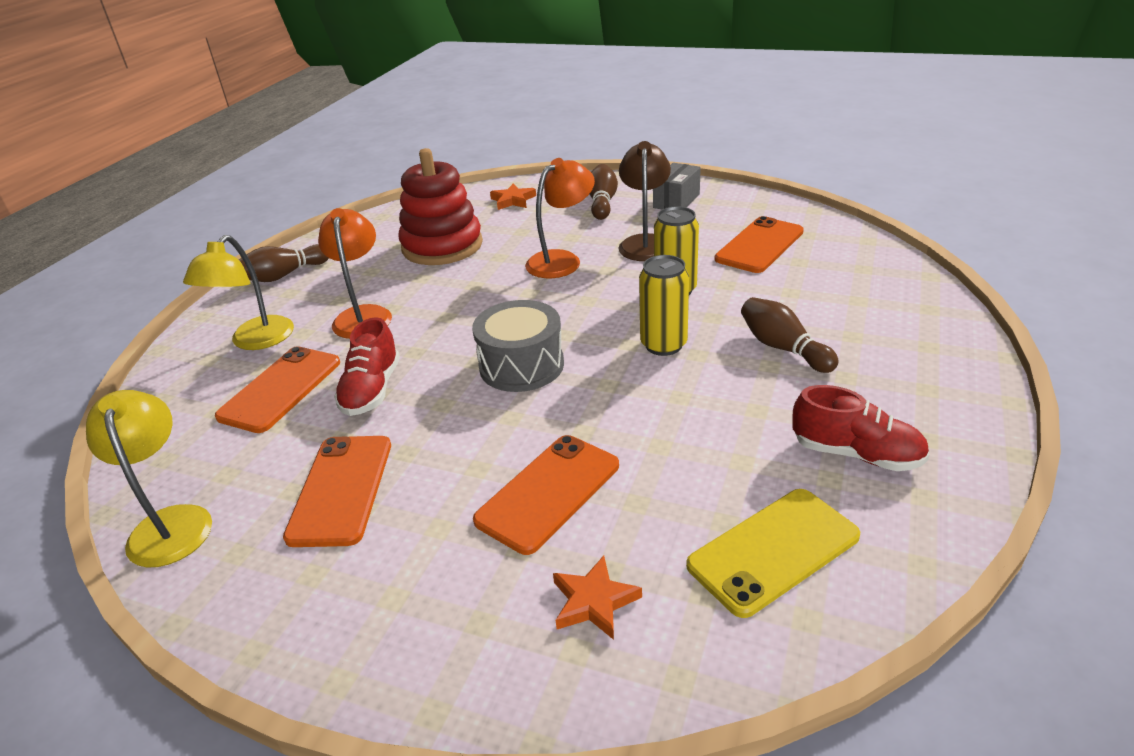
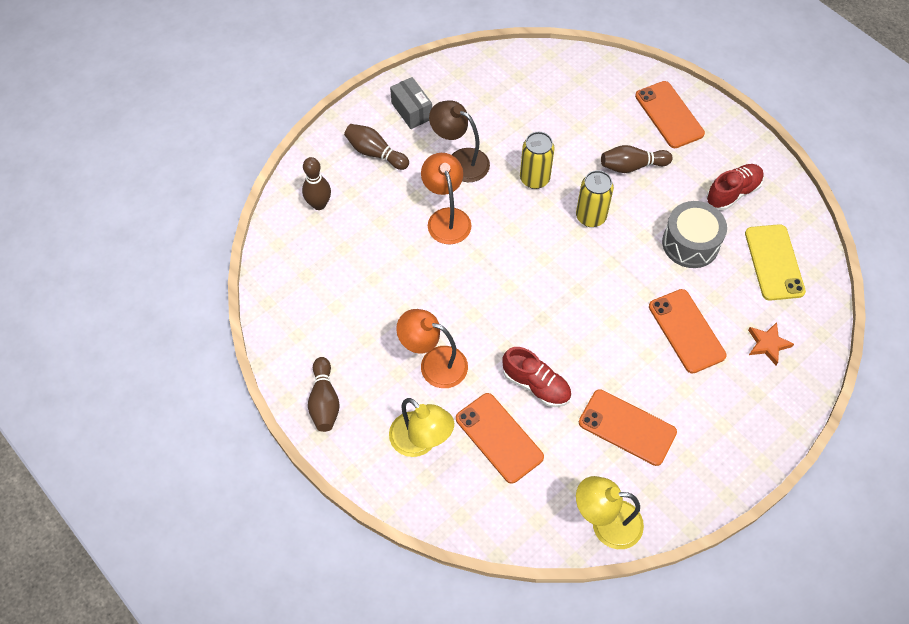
camera: 65 degrees left, 25 degrees up
(442, 246) = (362, 280): red stacking toy -> none
(513, 200) = (319, 204): orange star -> brown bowling pin
(521, 365) = (563, 296): grey drum -> grey drum (690, 243)
(759, 245) = (513, 107): orange phone -> orange phone (669, 115)

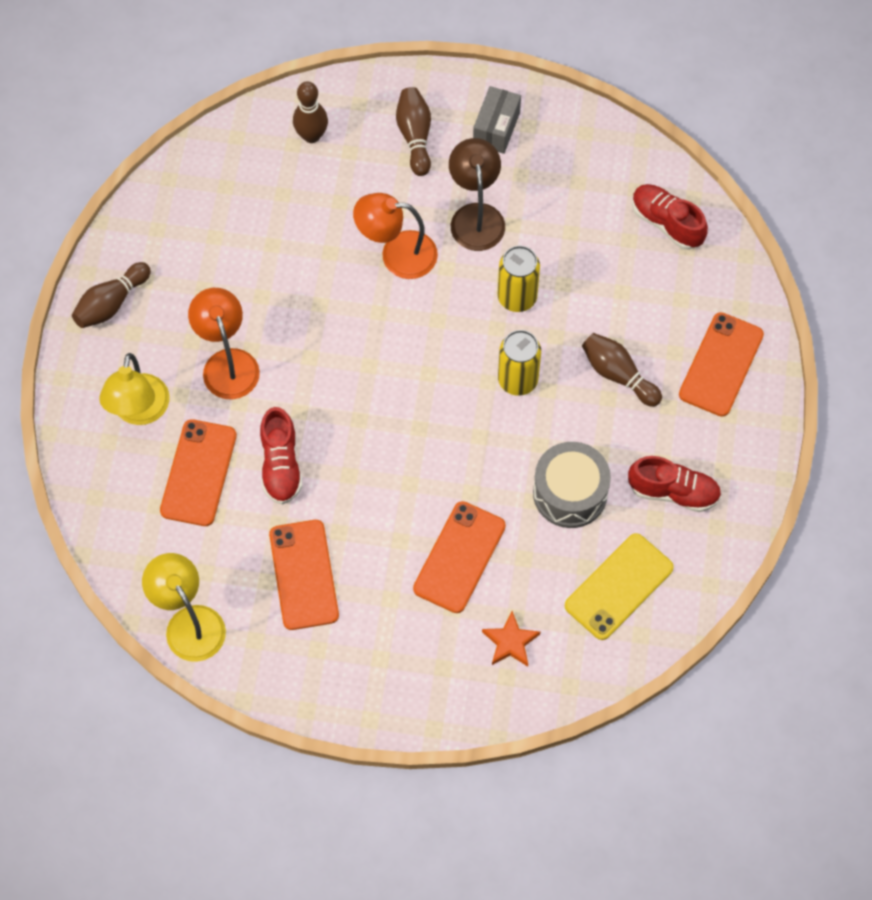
camera: 50 degrees right, 5 degrees up
(446, 218) = (397, 254): orange lamp -> orange lamp turned 120 degrees counterclockwise
(554, 77) = (666, 223): none -> red shoe

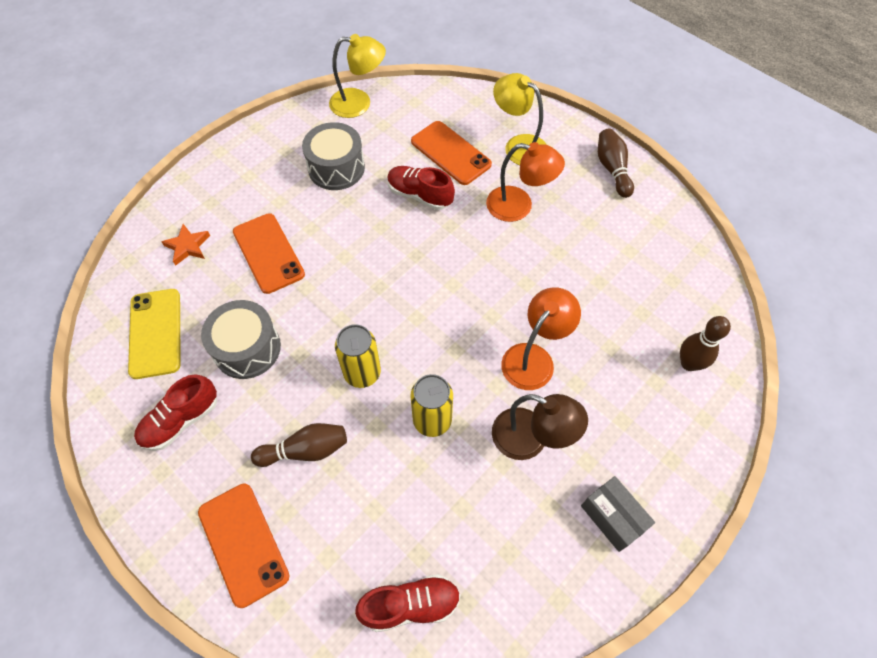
camera: 125 degrees right, 5 degrees down
(304, 575) = (336, 168): orange phone -> grey drum
(415, 136) = (643, 442): brown bowling pin -> none

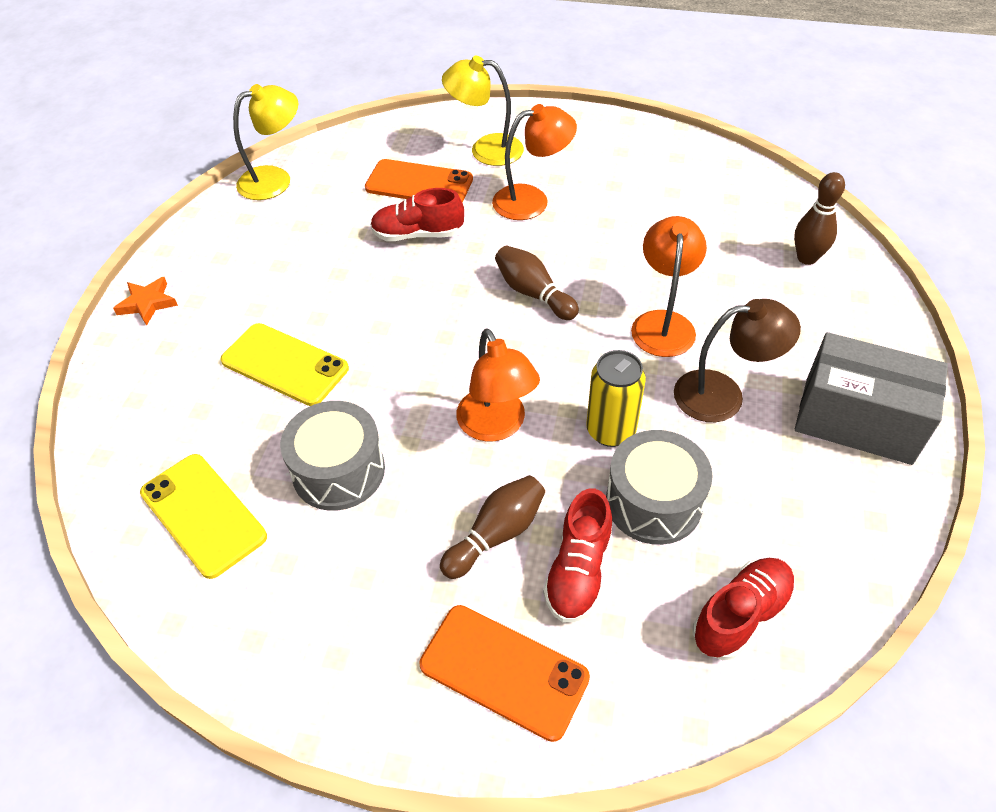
camera: 30 degrees left, 10 degrees down
(181, 420) = (316, 588): red shoe -> red shoe (578, 571)
(188, 246) = (172, 405): orange star -> orange star (147, 303)
(268, 253) = (285, 364): orange phone -> yellow phone
(336, 168) = (299, 249): grey drum -> grey drum (653, 502)
(362, 373) = (496, 426): yellow can -> orange lamp
(612, 169) = (596, 132): brown bowling pin -> brown bowling pin (533, 293)
(612, 517) = (857, 420): grey box -> grey box, size x1.71

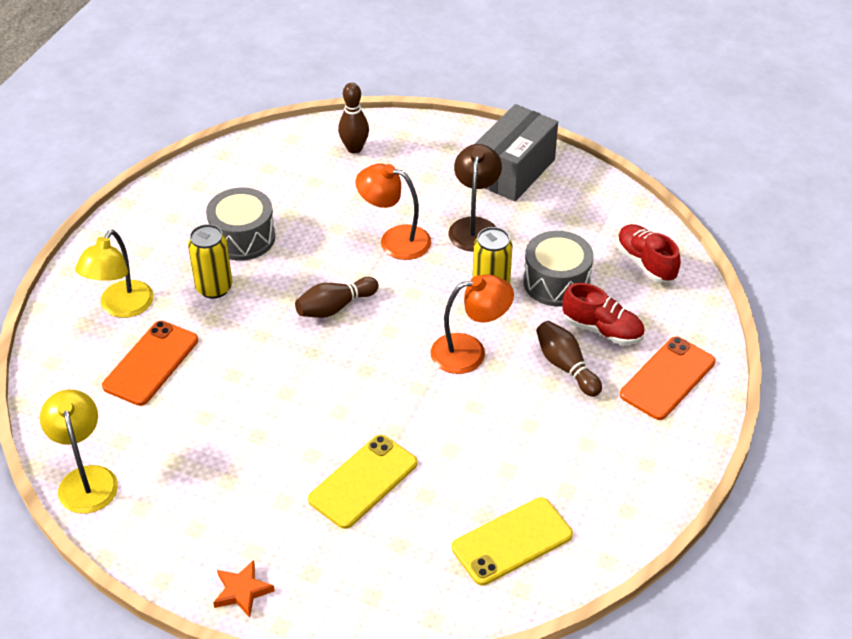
camera: 80 degrees left, 5 degrees down
(338, 471) = (489, 451): grey drum -> grey drum (243, 238)
(418, 234) = (227, 373): red shoe -> none
(532, 200) = (214, 288): orange lamp -> yellow can

